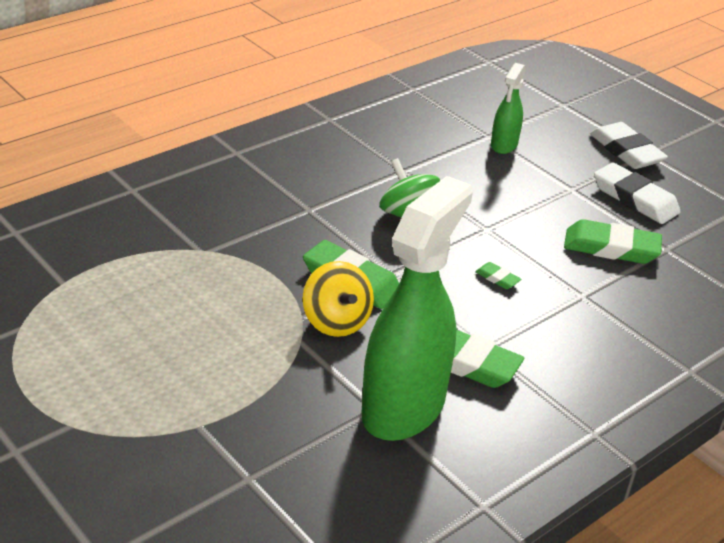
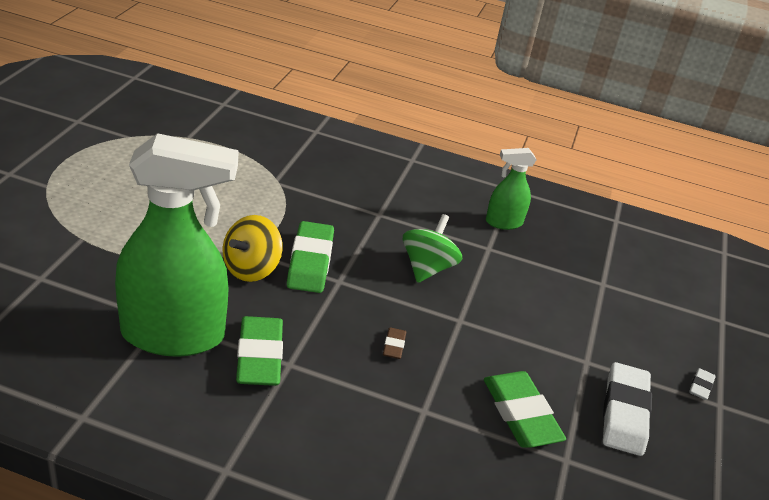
camera: 55 degrees right, 0 degrees up
(497, 278) = (394, 345): green eraser -> brown eraser
(504, 145) = (600, 297): green spray bottle -> green spray bottle (503, 222)
(626, 151) = (701, 386): white eraser -> white eraser, size x0.46

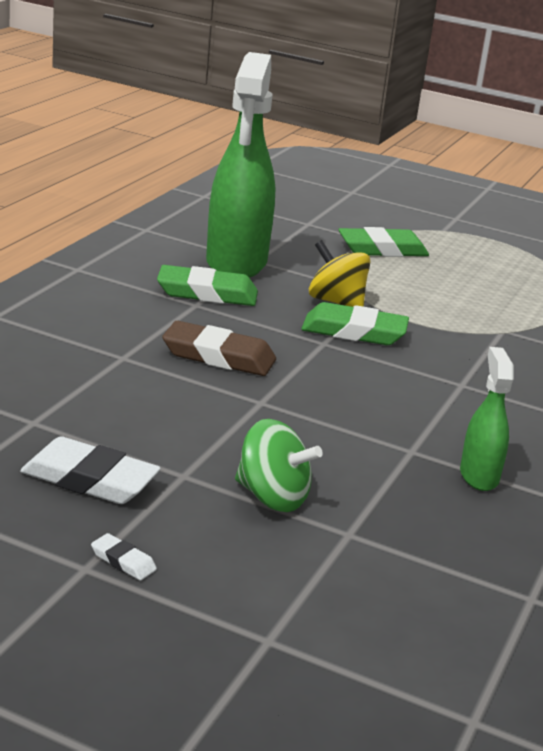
camera: 100 degrees right, 10 degrees down
(394, 345) = (218, 356): brown eraser -> brown eraser, size x2.17
(427, 268) = (357, 398): green spinning top -> green spinning top (272, 497)
(521, 414) = (105, 409): green eraser -> green eraser (382, 249)

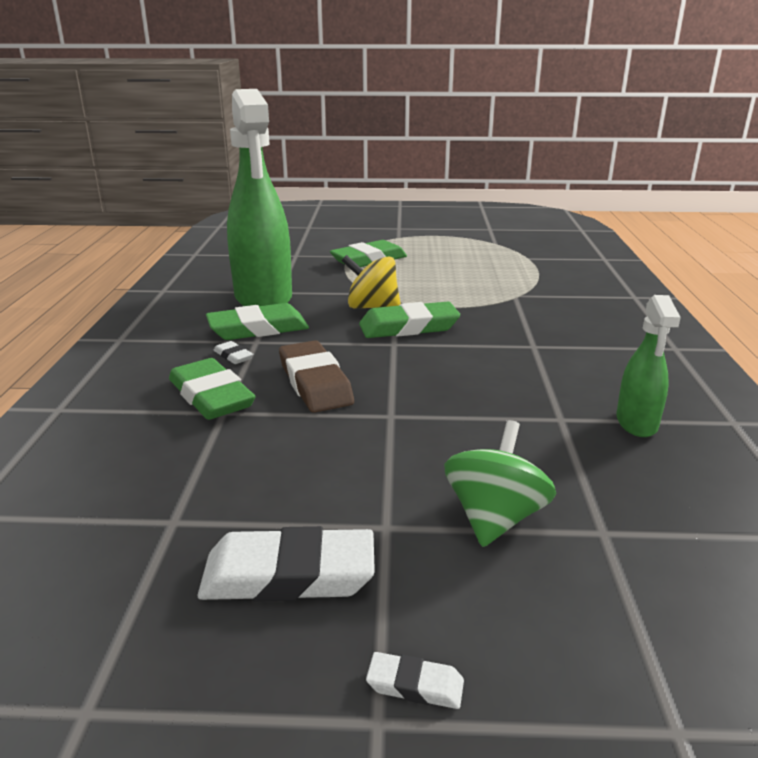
camera: 20 degrees left, 0 degrees up
(122, 341) = (211, 396): none -> green eraser
(166, 312) = (233, 356): none -> white eraser
(218, 356) = (315, 383): brown eraser -> brown eraser turned 75 degrees clockwise
(272, 497) = (494, 518): green spinning top -> green spinning top turned 75 degrees counterclockwise
(479, 476) = (636, 423): green spray bottle -> green spray bottle turned 150 degrees counterclockwise

